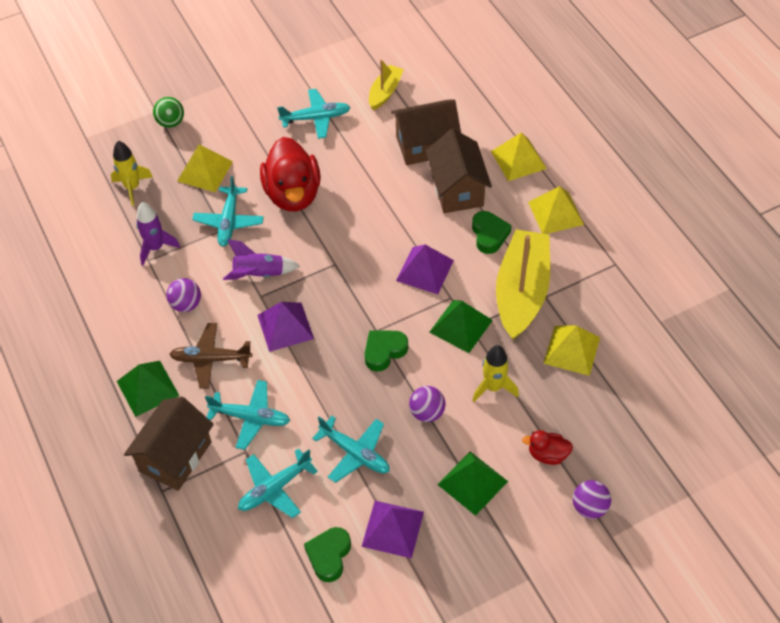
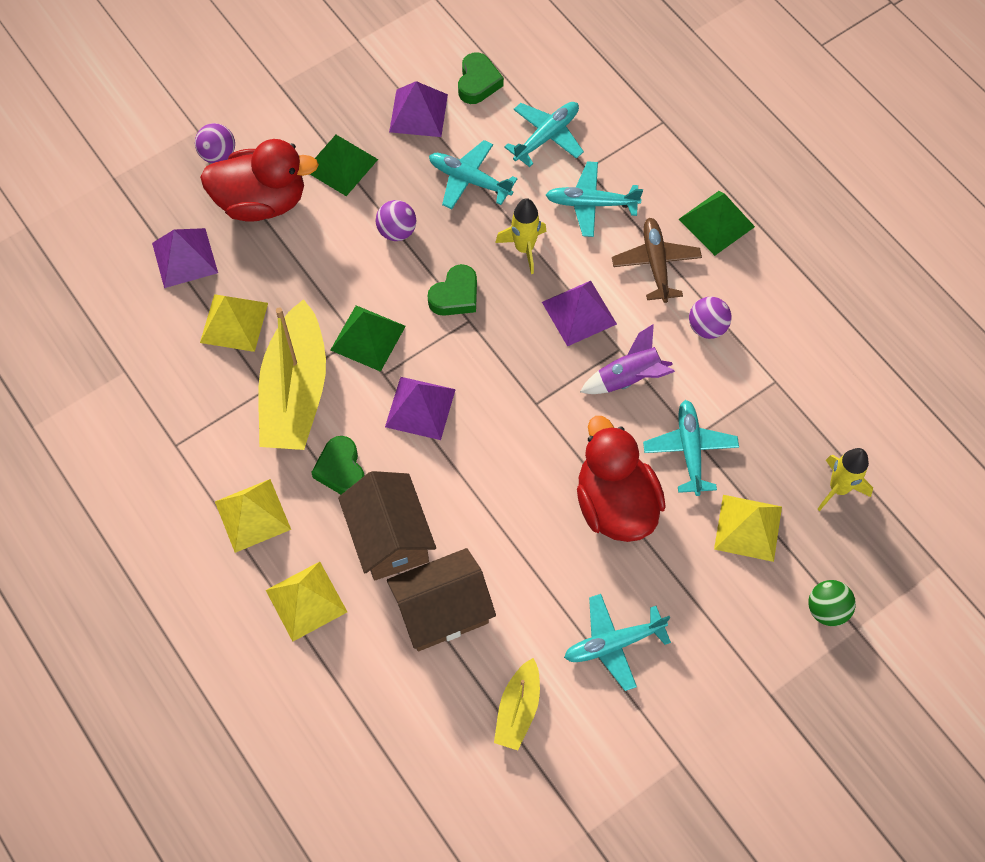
camera: 170 degrees right, 10 degrees up
(156, 248) = (772, 400): purple rocket -> none
(175, 456) = (660, 155): brown house -> none
(210, 359) = (656, 263): brown plane -> brown plane turned 90 degrees counterclockwise
(493, 387) = (324, 268): yellow rocket -> yellow rocket (524, 248)
(547, 454) = (262, 202): red duck -> red duck, size x2.12
(616, 410) = (184, 258): none -> purple pyramid

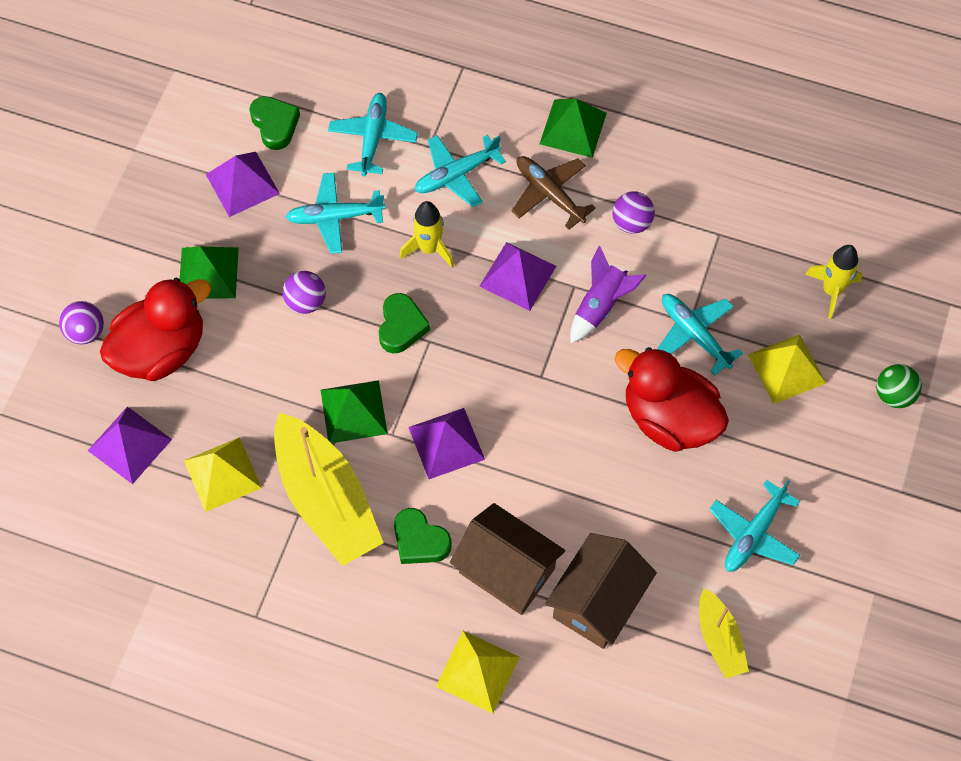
camera: 35 degrees left, 0 degrees up
(252, 515) = (373, 630): yellow pyramid -> none

